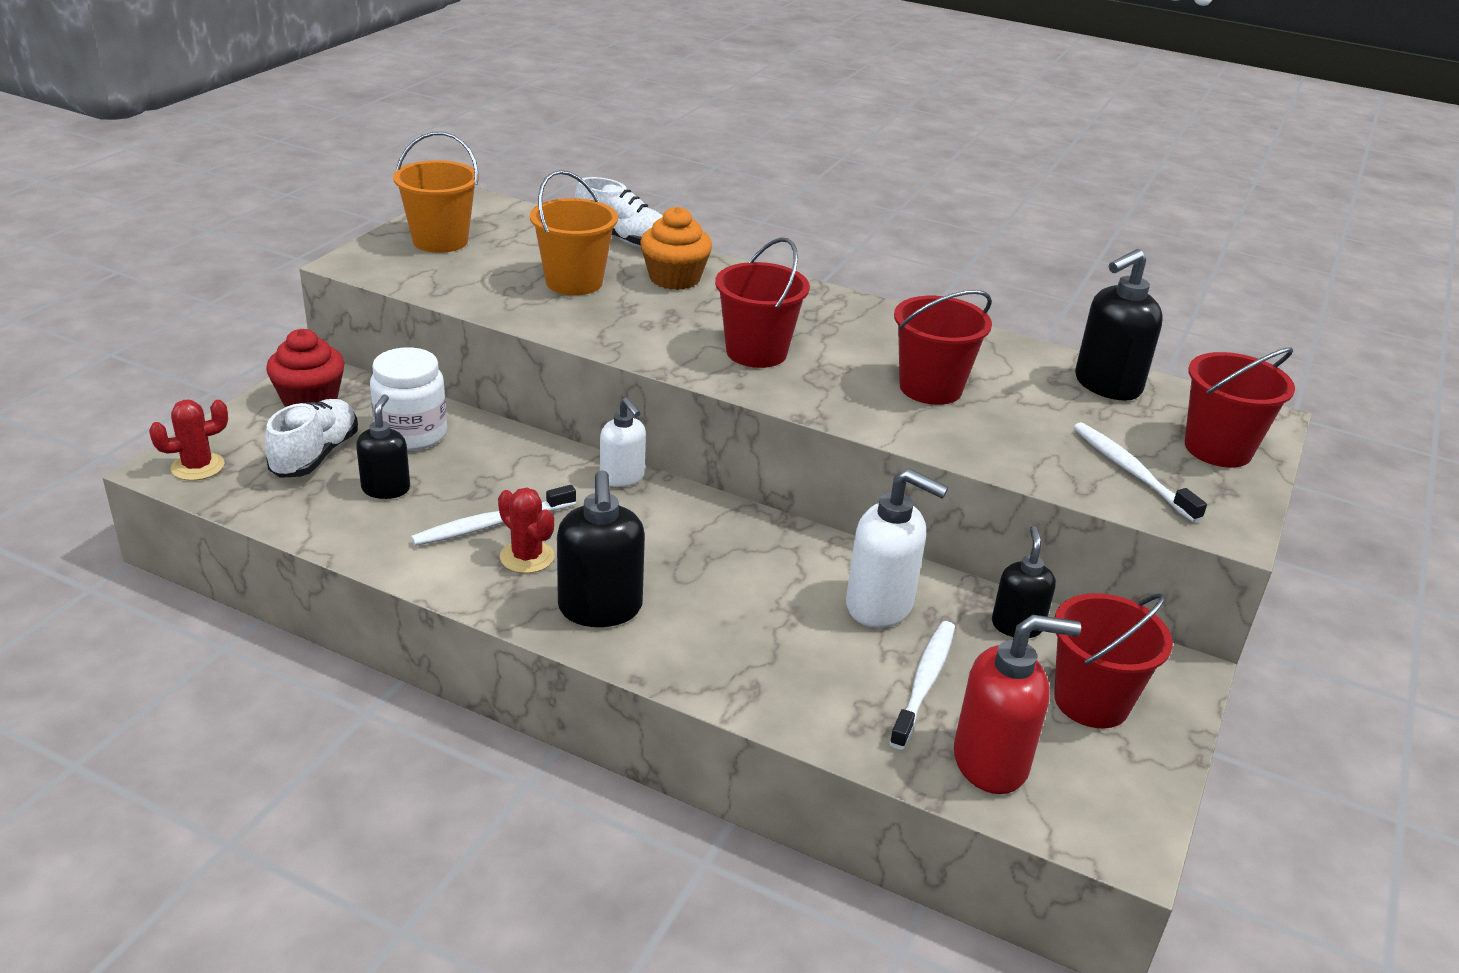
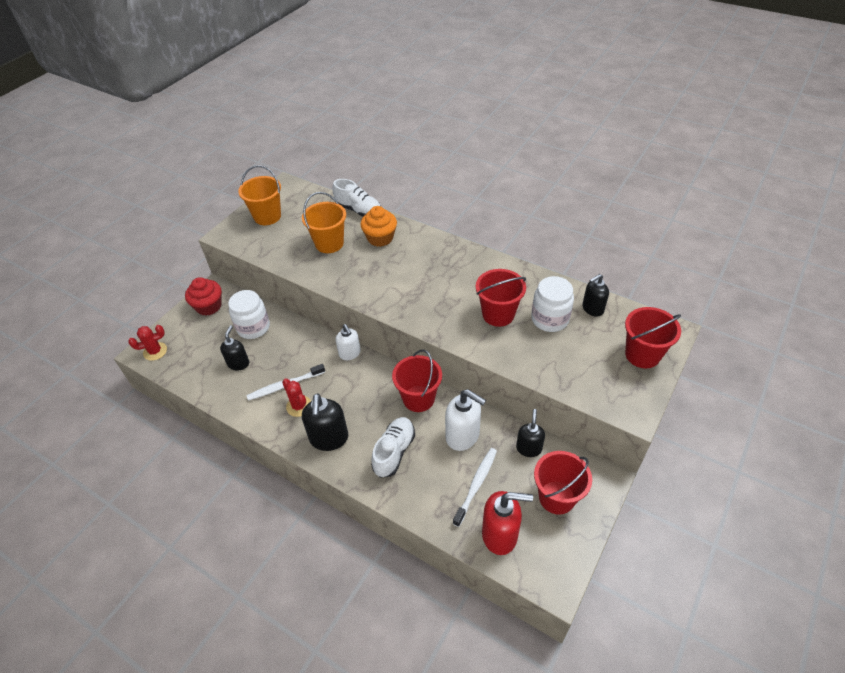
camera: 10 degrees right, 15 degrees up
(315, 456) = (208, 343): white shoe -> white shoe (394, 452)
(756, 352) = (413, 291): red bucket -> red bucket (418, 398)
(1031, 397) = (550, 319): none -> white jar
(1106, 385) = (592, 309): black soap dispenser -> black soap dispenser, size x0.64
(1131, 472) = (591, 373): white toothbrush -> none

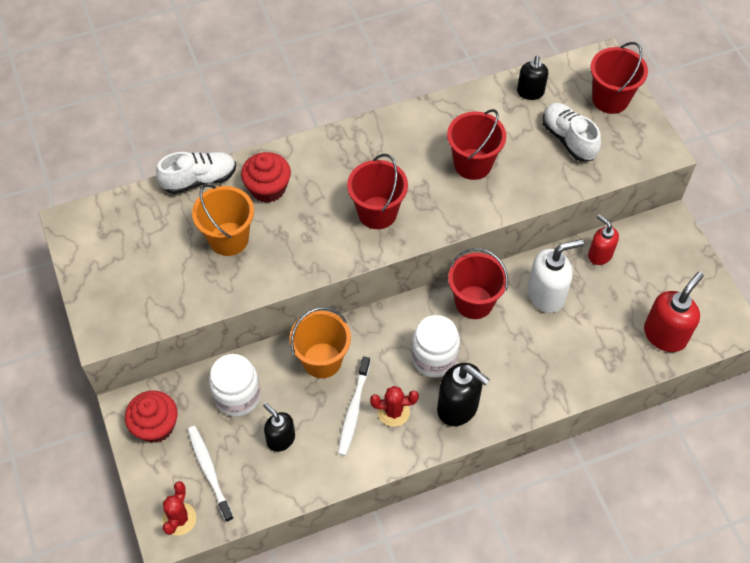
camera: 55 degrees left, 10 degrees up
(267, 216) = (114, 272): orange bucket -> orange bucket (322, 360)
(350, 353) = (363, 325): white soap dispenser -> none
(380, 238) = (268, 188): orange cupcake -> red cupcake
(394, 452) = (519, 361): white shoe -> white shoe (568, 139)
(476, 485) = (605, 319): white toothbrush -> white toothbrush (209, 471)
(528, 448) = (599, 255): black soap dispenser -> red soap dispenser
(550, 319) = (514, 131): white jar -> white jar (434, 358)
(556, 497) = (661, 270): red bucket -> red bucket (377, 213)

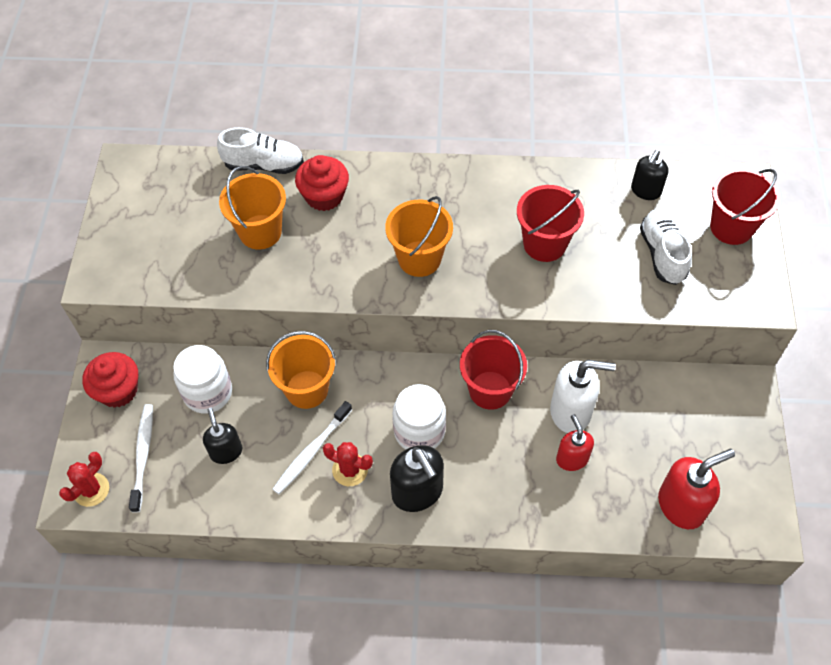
camera: 25 degrees right, 0 degrees up
(377, 213) = (419, 258): red bucket -> orange bucket
(599, 255) = (651, 391): red soap dispenser -> red soap dispenser (572, 458)

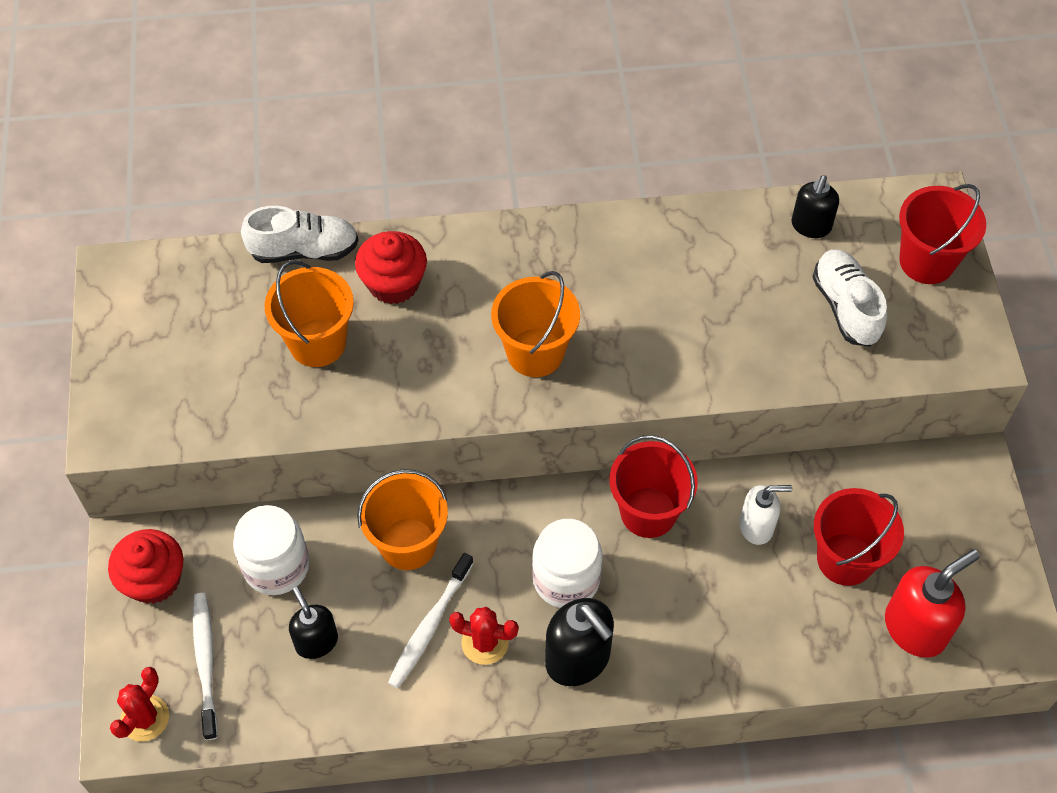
camera: 10 degrees left, 0 degrees up
(544, 244) = (694, 313): red bucket -> red bucket (845, 559)
(571, 412) = (757, 526): white soap dispenser -> white soap dispenser, size x0.64
(572, 458) = (768, 587): red soap dispenser -> none

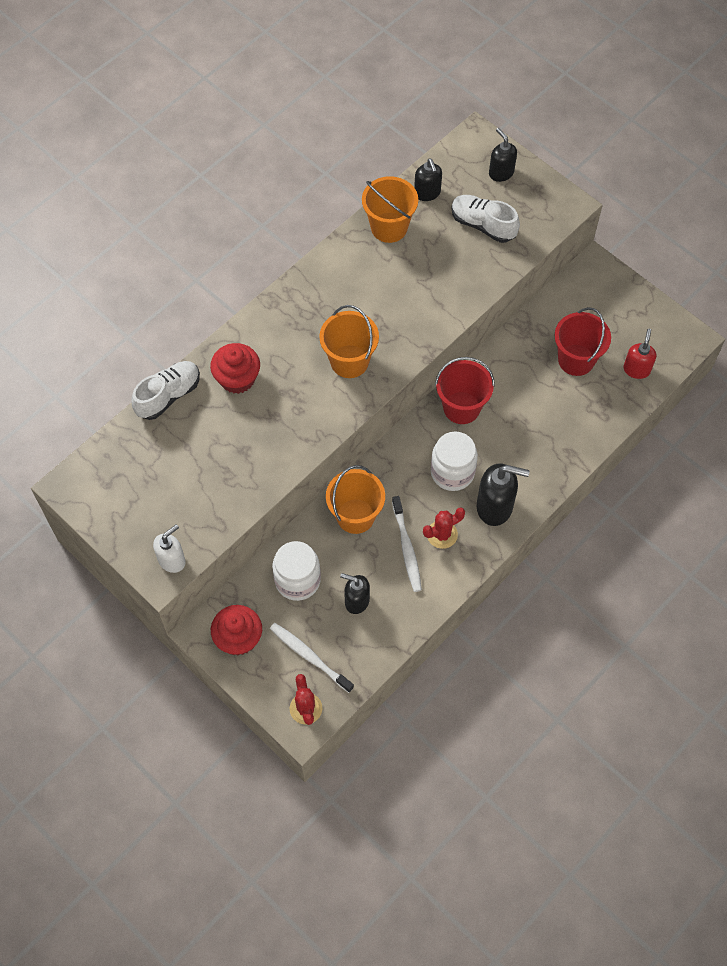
camera: 40 degrees left, 5 degrees up
(317, 343) = (227, 440): orange bucket -> orange bucket (389, 227)
(757, 526) = (520, 375): white soap dispenser -> white soap dispenser (172, 560)
(915, 628) = (636, 369): red soap dispenser -> red soap dispenser, size x0.64
(926, 261) = (501, 173): red bucket -> black soap dispenser

